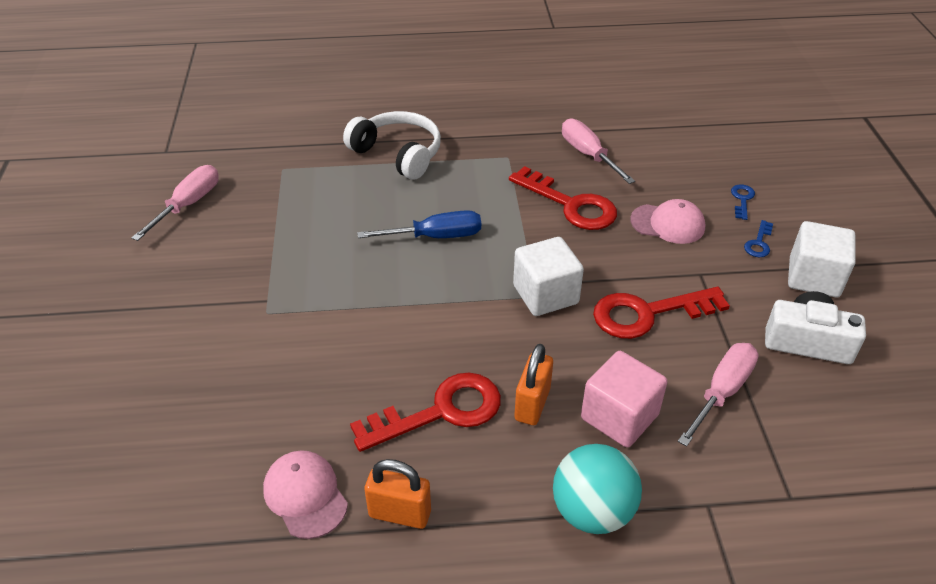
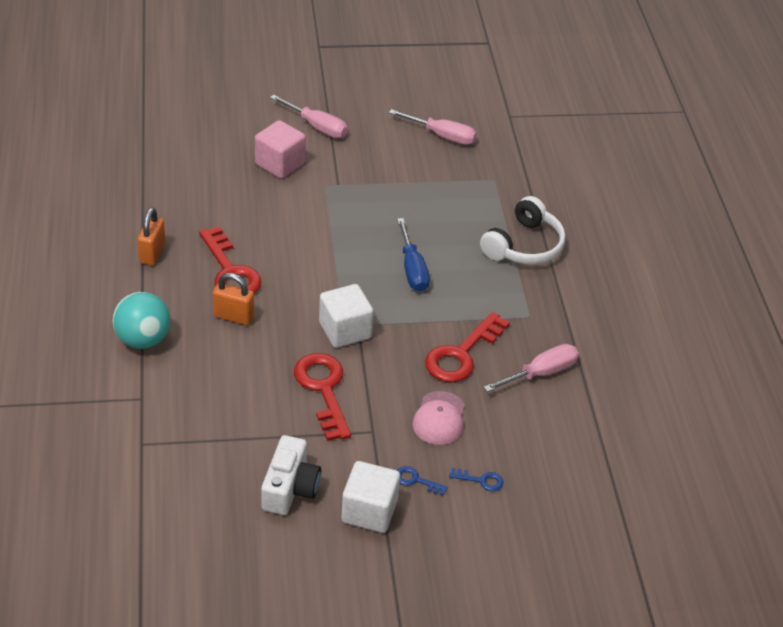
camera: 85 degrees right, 0 degrees up
(305, 495) = (170, 213): pink cap -> none
(619, 417) = (219, 361): pink cube -> pink cube (280, 164)
(721, 392) = (238, 422): pink screwdriver -> pink screwdriver (316, 126)

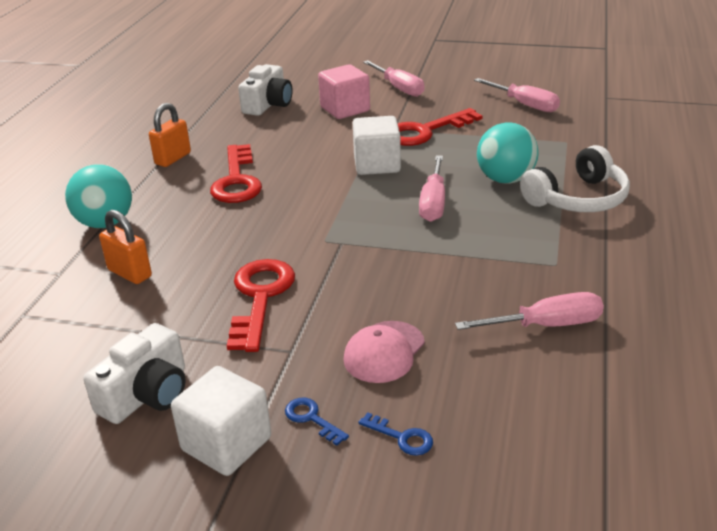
camera: 25 degrees right, 10 degrees down
(200, 167) = (268, 104): none -> white camera
(233, 316) = (211, 217): orange padlock -> orange padlock (130, 273)
(345, 330) = (323, 246): white cube -> white cube (377, 164)
(412, 269) = (433, 202): blue screwdriver -> pink screwdriver
(460, 233) = (505, 179): none -> turquoise ball
(462, 354) = (450, 289): red key -> red key (426, 131)

